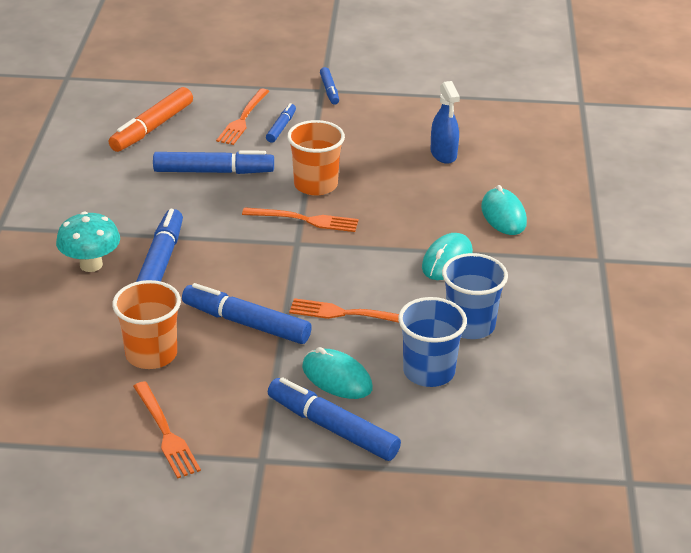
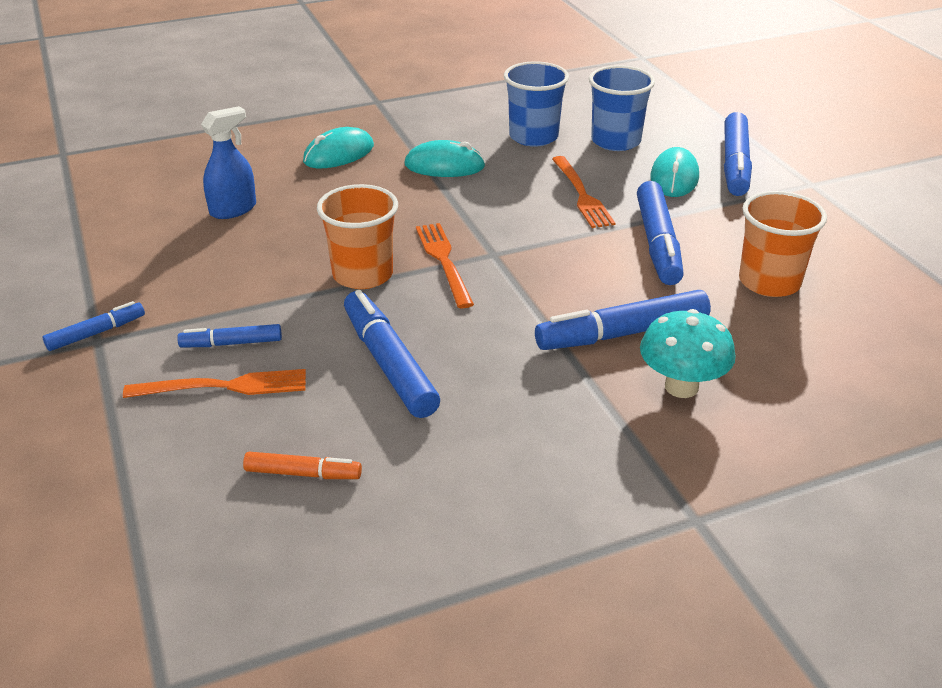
camera: 115 degrees left, 0 degrees up
(152, 128) = (303, 473): orange marker -> orange marker, size x0.55
(166, 433) = (850, 237): orange fork -> none

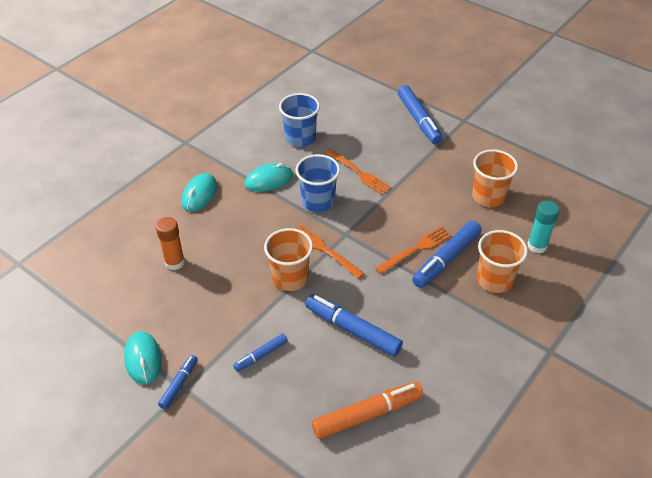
camera: 30 degrees left, 10 degrees up
(224, 386) = (282, 384): orange fork -> orange fork (416, 249)
(233, 209) = (174, 262): blue spray bottle -> orange glue stick
(303, 473) = (367, 414): orange marker -> orange marker, size x1.82
(615, 141) = (347, 125): blue cup -> blue cup (318, 201)
(658, 243) = (420, 192): blue marker -> none
(674, 177) = (396, 141): turquoise mouse -> turquoise mouse (143, 359)
(681, 387) = (494, 280): turquoise mushroom -> orange cup
(802, 370) = (537, 246): none -> turquoise glue stick

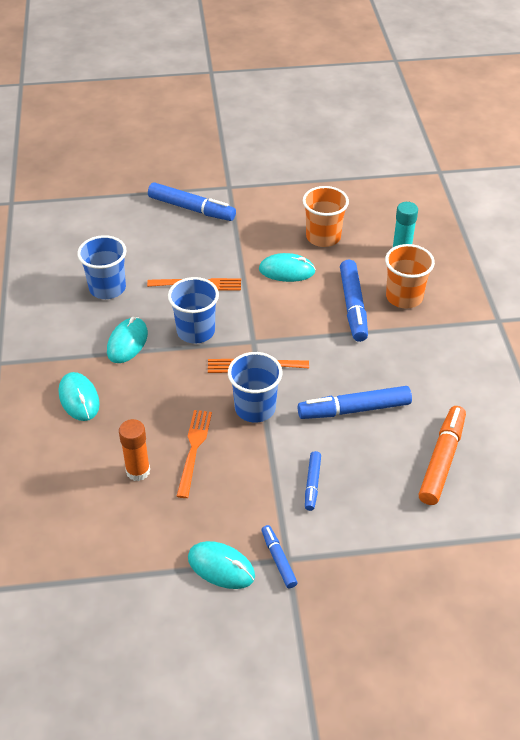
camera: 45 degrees left, 0 degrees up
(290, 278) = (255, 408): orange cup -> blue cup
(416, 249) = (322, 314): orange fork -> orange fork (194, 449)
(430, 203) = (287, 271): none -> turquoise mouse

